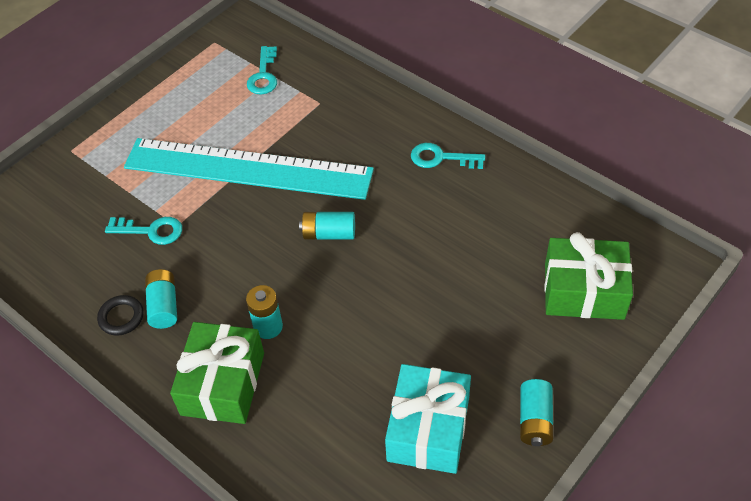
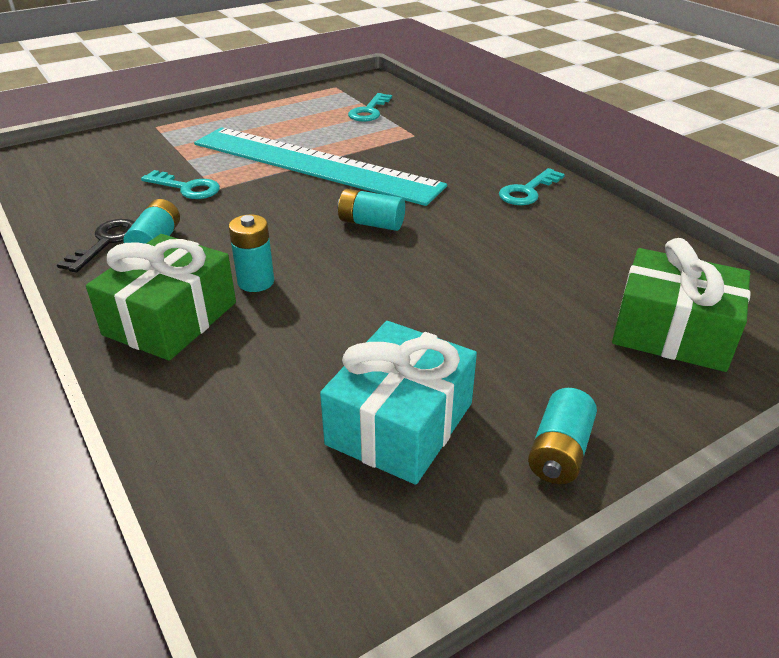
camera: 15 degrees right, 15 degrees down
(121, 317) = (106, 242): black ring -> black key
(441, 158) = (527, 191): turquoise key -> turquoise key turned 75 degrees counterclockwise

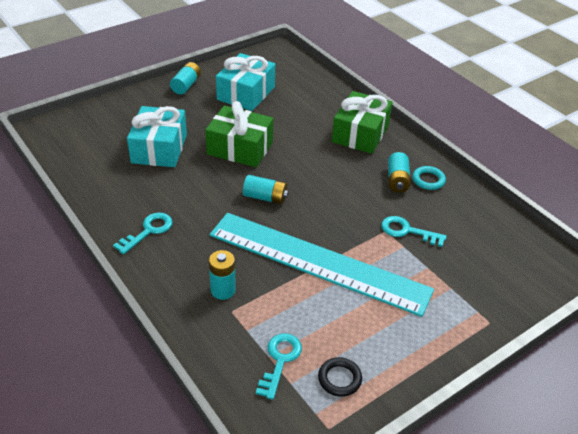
camera: 175 degrees right, 5 degrees up
(106, 242) = (428, 180): black key -> turquoise ring
(256, 282) = (326, 154): turquoise battery -> turquoise battery (223, 290)
(318, 103) = (339, 379): none -> black ring
(559, 293) = (159, 148): none -> turquoise gift
(672, 332) = (111, 128): green gift -> green gift (240, 148)

